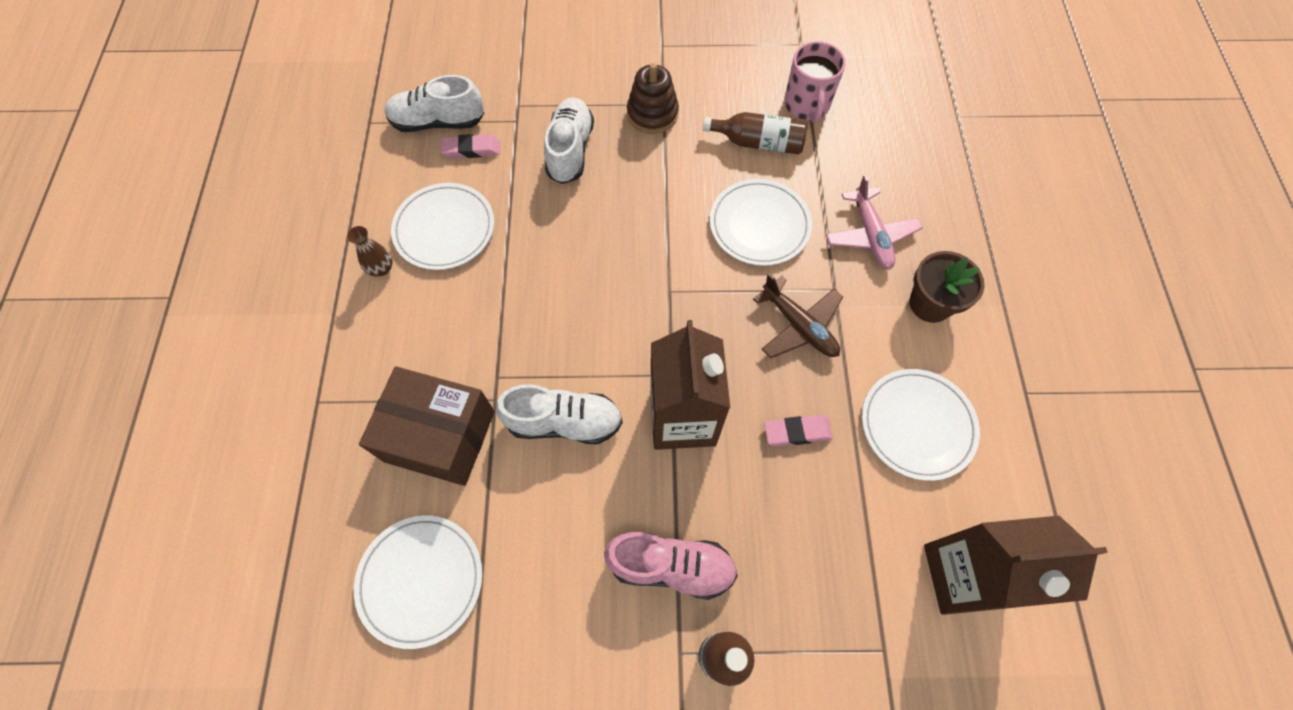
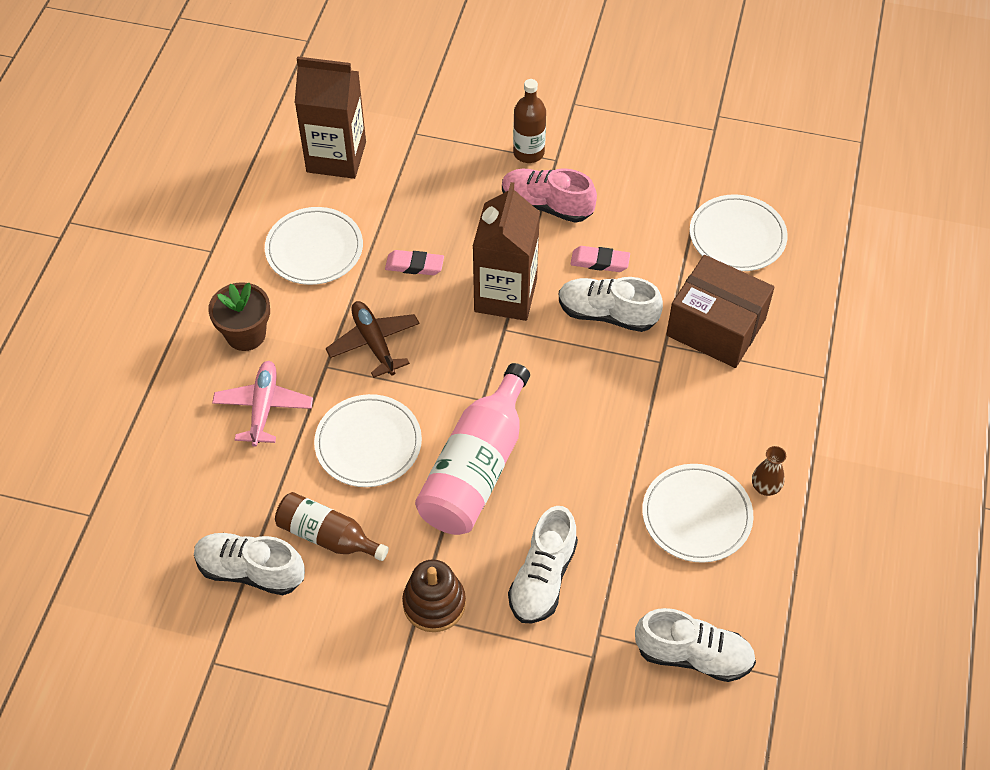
camera: 165 degrees left, 10 degrees down
(471, 149) = (657, 607): pink eraser -> pink eraser (600, 262)
(653, 225) = (476, 468): none -> pink bottle
(806, 105) = (250, 571): pink mug -> white shoe

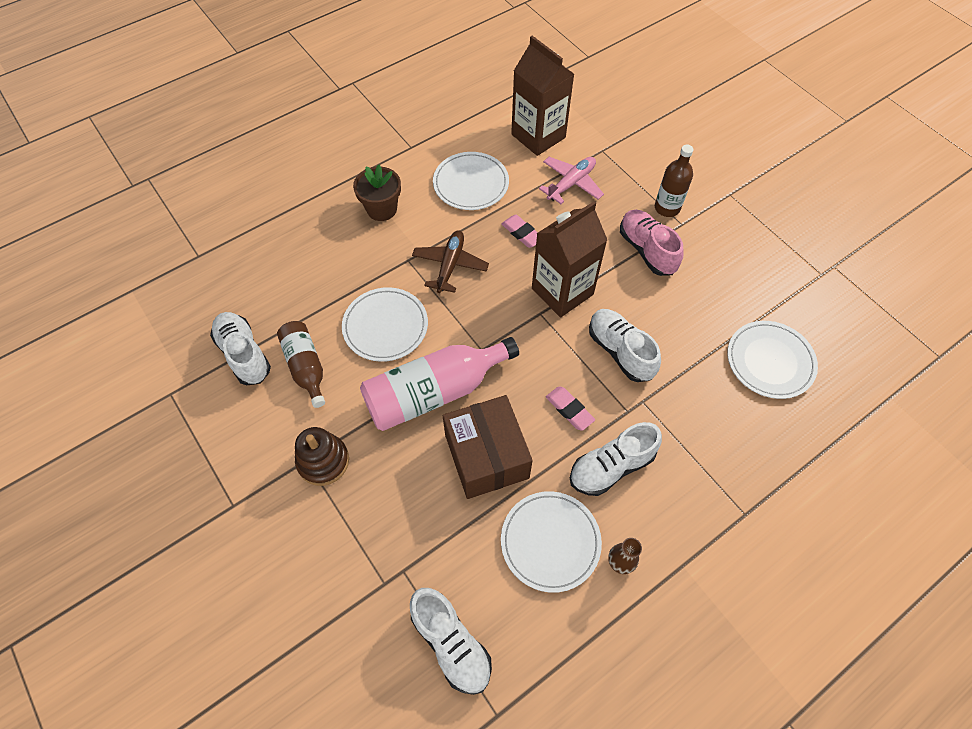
camera: 40 degrees right, 5 degrees up
(263, 407) = (348, 260): pink plane -> pink plane (571, 183)
(543, 578) = (405, 500): white shoe -> white shoe (611, 467)
(600, 262) = (649, 312): pink eraser -> pink eraser (569, 410)
(716, 327) = (692, 416): brown box -> brown box (486, 456)

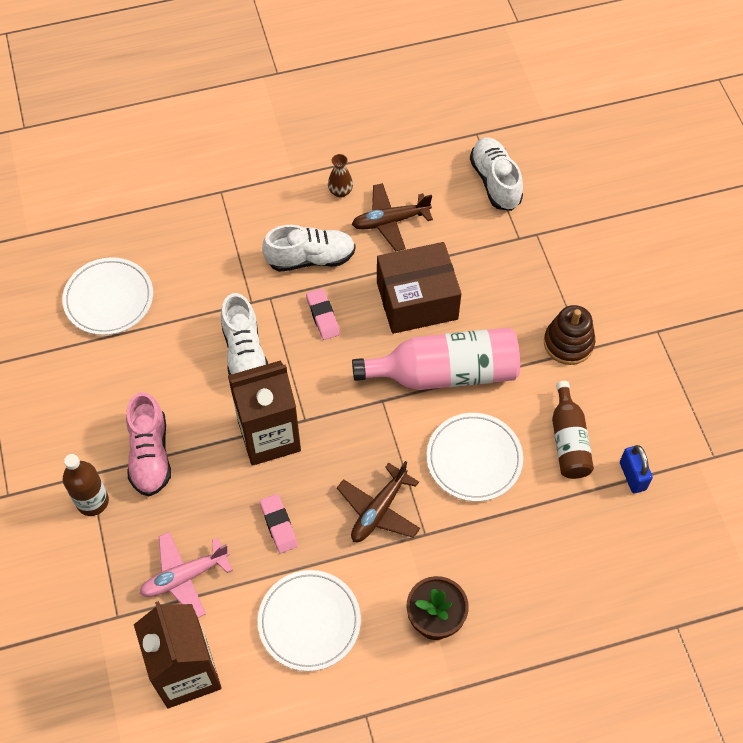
camera: 160 degrees left, 0 degrees up
(244, 354) = (632, 476): white shoe -> blue padlock
(486, 456) = (417, 301): brown box -> brown box turned 75 degrees clockwise
(550, 542) = (390, 221): white plate -> brown plane

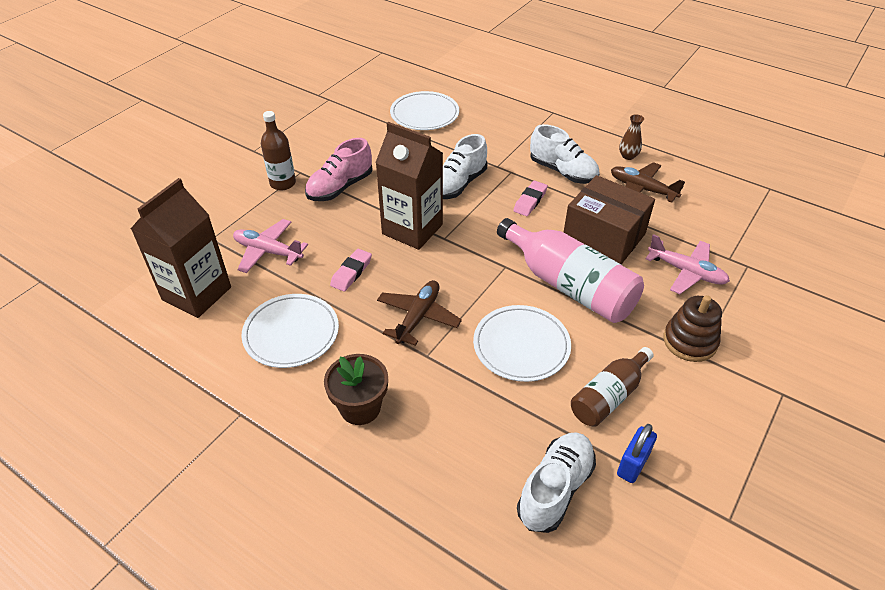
camera: 50 degrees right, 15 degrees down
(379, 510) = (418, 317): brown plane -> brown plane turned 120 degrees clockwise
(495, 182) = (751, 219): white shoe -> white shoe (555, 489)
(505, 280) = (686, 272): none -> pink plane

